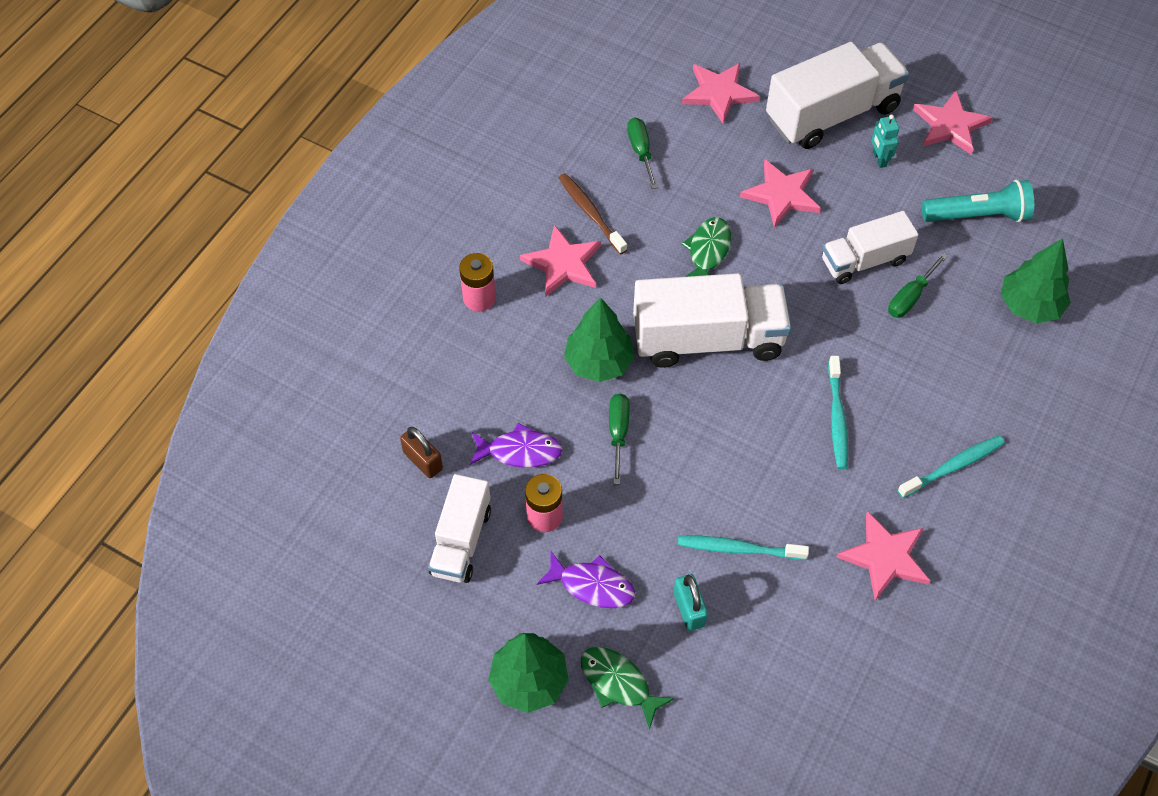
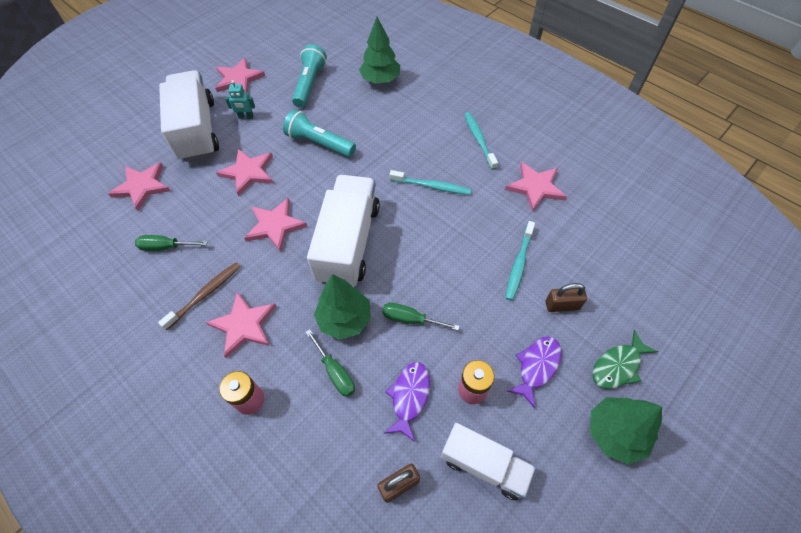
camera: 75 degrees left, 0 degrees up
(590, 213) = (205, 294): brown toothbrush -> brown toothbrush turned 150 degrees clockwise
(689, 609) = (562, 305): turquoise padlock -> brown padlock
(707, 251) = (275, 225): green fish -> pink star
(864, 261) = (319, 143): white truck -> turquoise flashlight
(910, 297) = (355, 128): green screwdriver -> green screwdriver (335, 372)

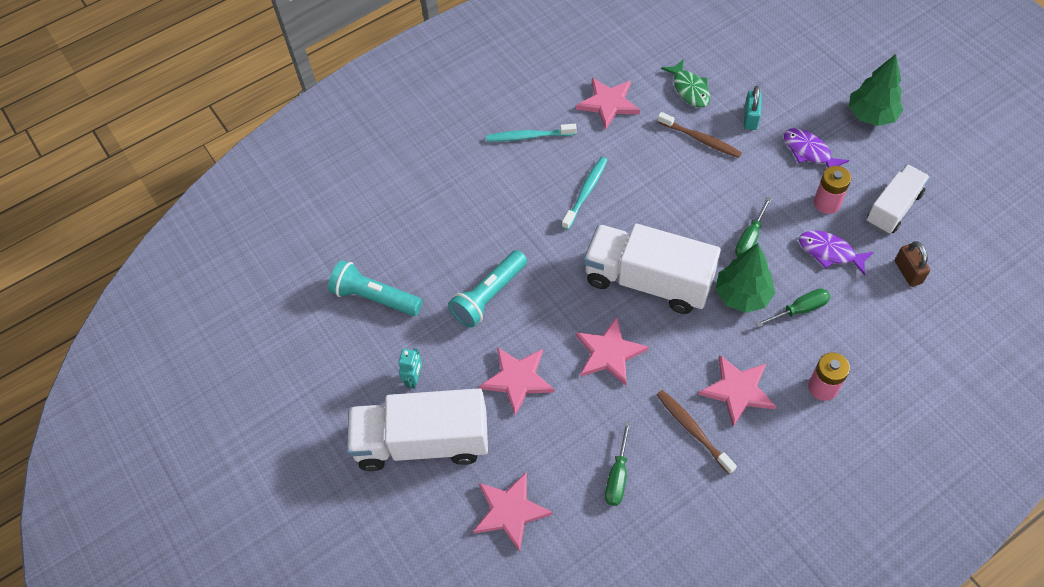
camera: 75 degrees left, 0 degrees up
(238, 79) = (332, 386): pink star -> none
(380, 80) = (395, 216): green tree -> none
(519, 264) = (700, 139): turquoise toothbrush -> brown toothbrush
(562, 305) = (750, 118): brown padlock -> turquoise padlock
(618, 366) = (813, 96): green fish -> green fish (689, 89)

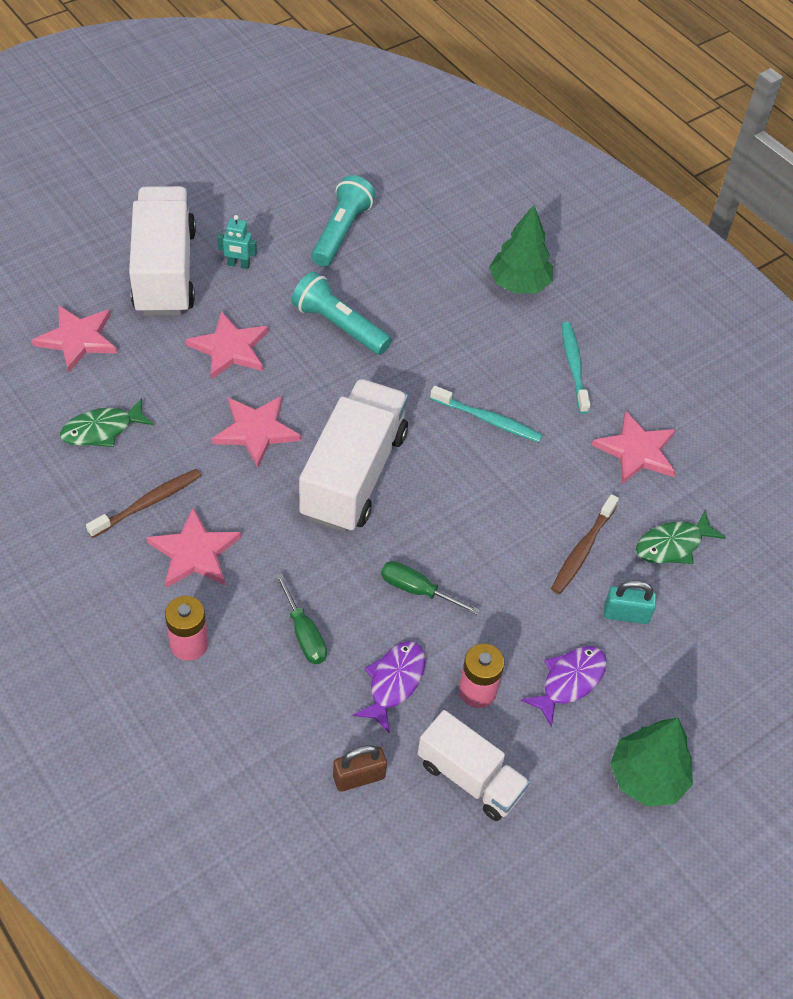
camera: 80 degrees right, 5 degrees down
(617, 476) = (102, 430): green screwdriver -> green fish
(742, 295) = (329, 572): green tree -> green tree (519, 284)

